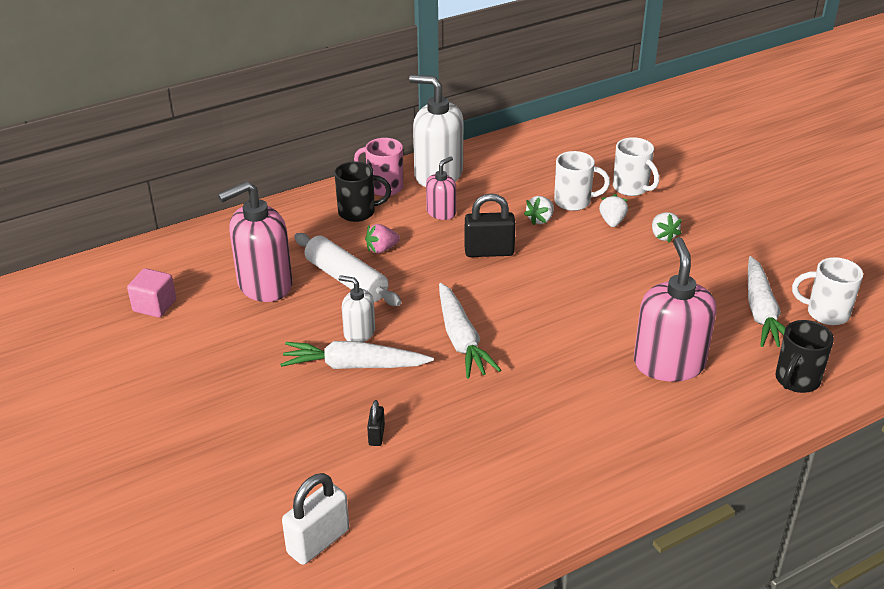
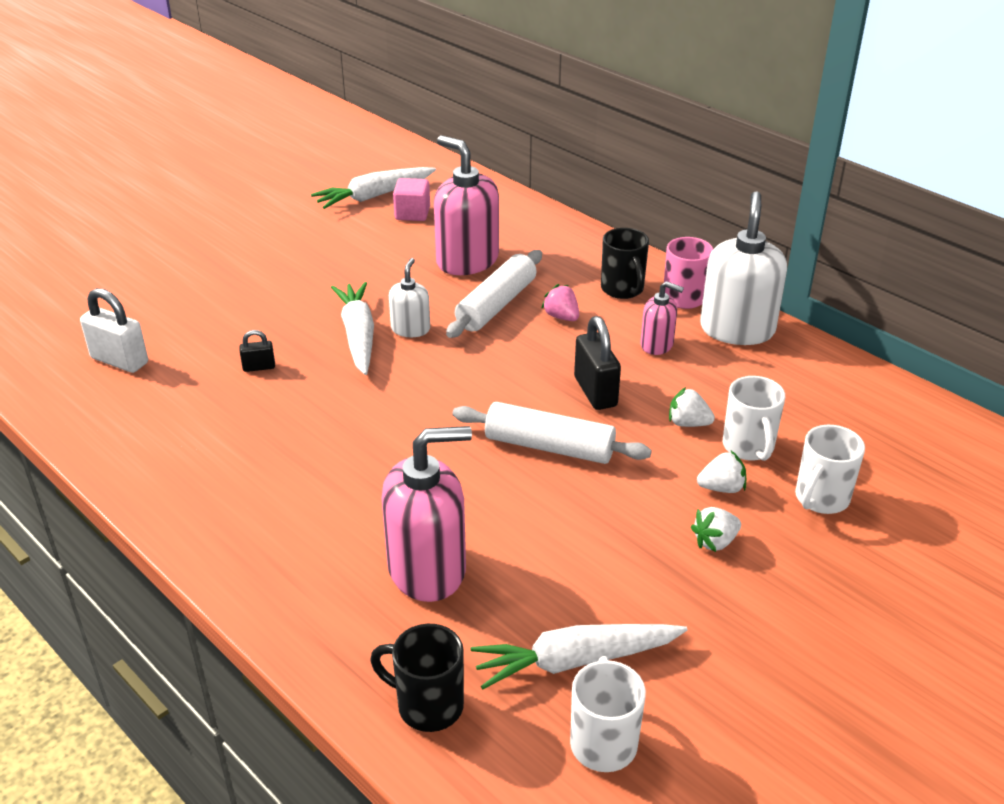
camera: 75 degrees right, 0 degrees up
(461, 340) = (421, 396): white carrot -> white carrot (374, 196)
(547, 285) = (549, 447): none -> white rolling pin

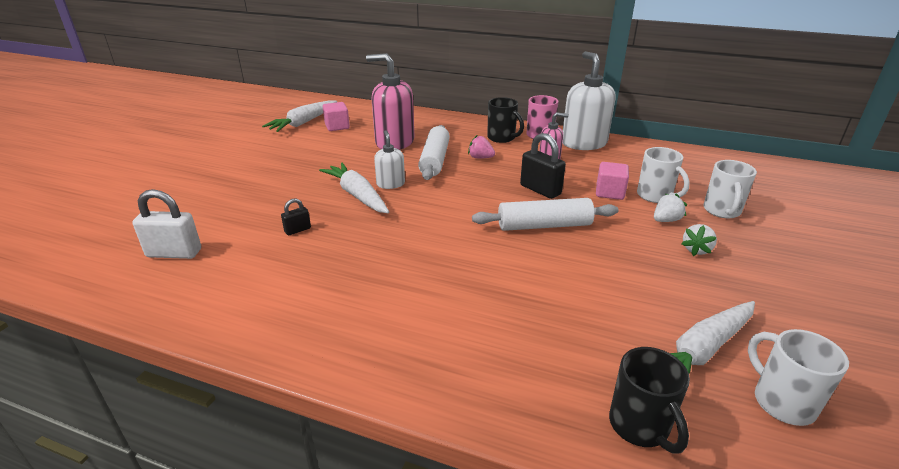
camera: 25 degrees left, 5 degrees down
(427, 569) = (541, 324): pink soap dispenser -> none
(427, 705) = (640, 426): black mug -> black mug turned 105 degrees counterclockwise
(688, 423) = (609, 192): white strawberry -> pink cube

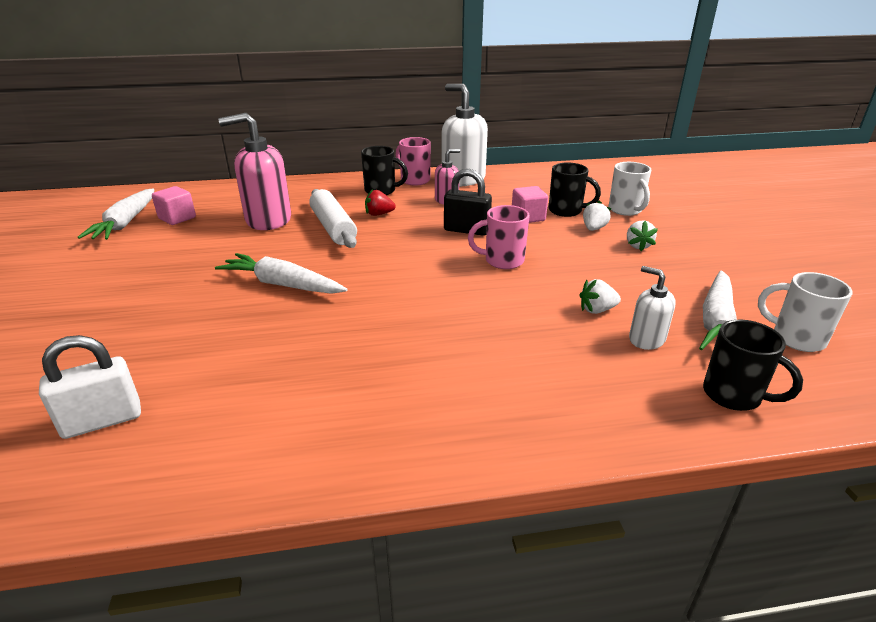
camera: 30 degrees left, 0 degrees up
(297, 230) = (248, 341): black padlock -> none
(390, 184) = (309, 263): white soap dispenser -> white soap dispenser (646, 339)
(480, 158) = (379, 214): pink strawberry -> red strawberry
(544, 225) = (502, 261): white rolling pin -> pink mug
(586, 296) = (597, 310): none -> white strawberry
(655, 196) = (566, 211): white mug -> black mug

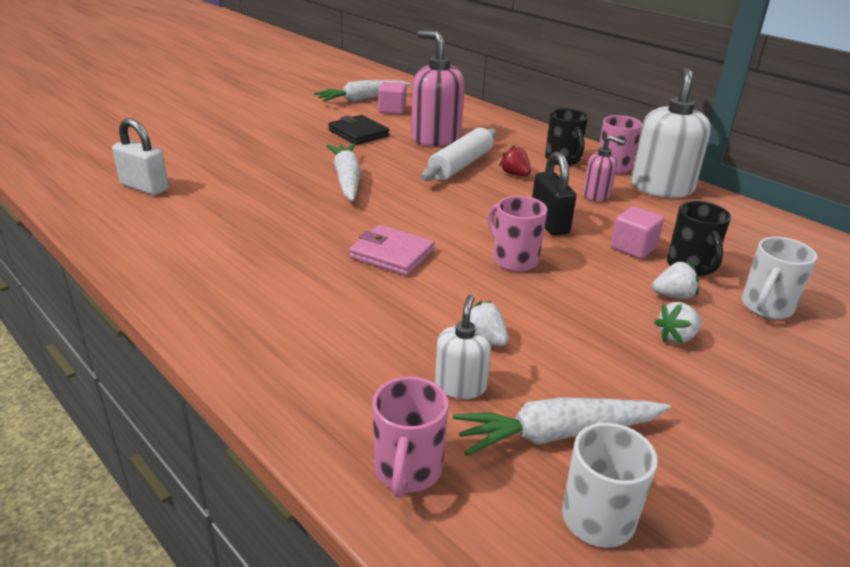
camera: 55 degrees right, 0 degrees up
(196, 249) = (358, 133): none -> black wallet
(442, 306) = (392, 254): none -> pink wallet
(734, 395) = (408, 471): black mug -> pink mug

